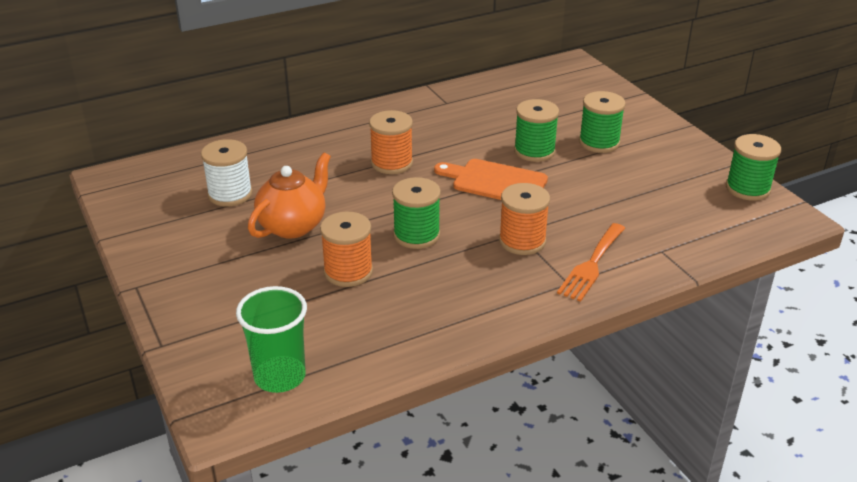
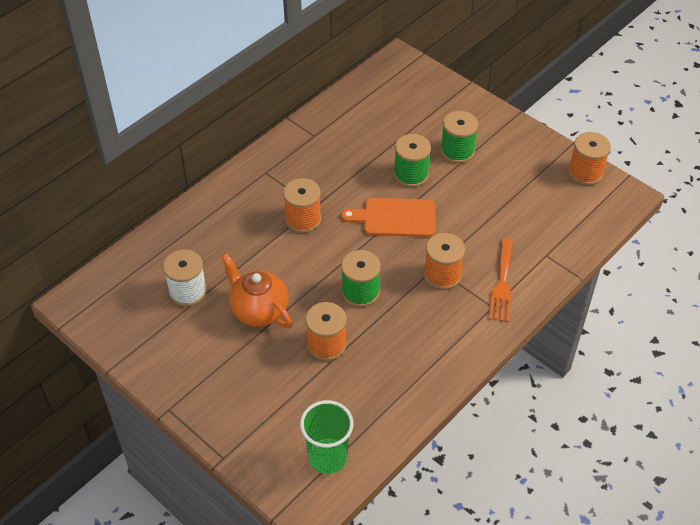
camera: 20 degrees left, 15 degrees up
(293, 226) = (259, 310): orange teapot -> orange teapot turned 60 degrees counterclockwise
(747, 188) = (585, 172): green spool -> orange spool

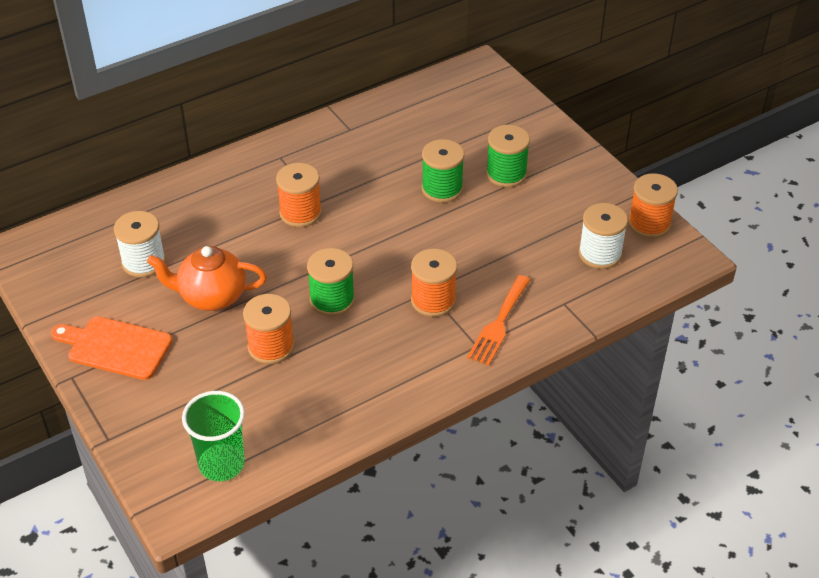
camera: 15 degrees right, 5 degrees down
(259, 310) = (211, 296): orange teapot -> orange teapot turned 60 degrees counterclockwise
(395, 218) = (404, 230): orange cutting board -> orange cutting board (115, 347)
(557, 206) = (600, 254): none -> white spool

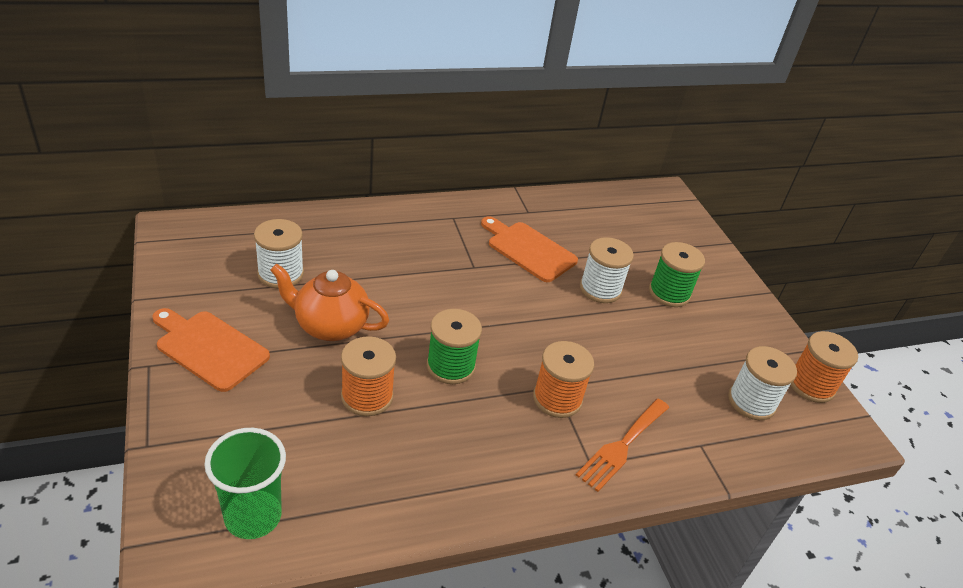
camera: 10 degrees right, 5 degrees down
(300, 213) = (452, 272): orange spool -> none
(363, 169) = (528, 250): none -> orange cutting board
(442, 189) = (600, 289): green spool -> white spool

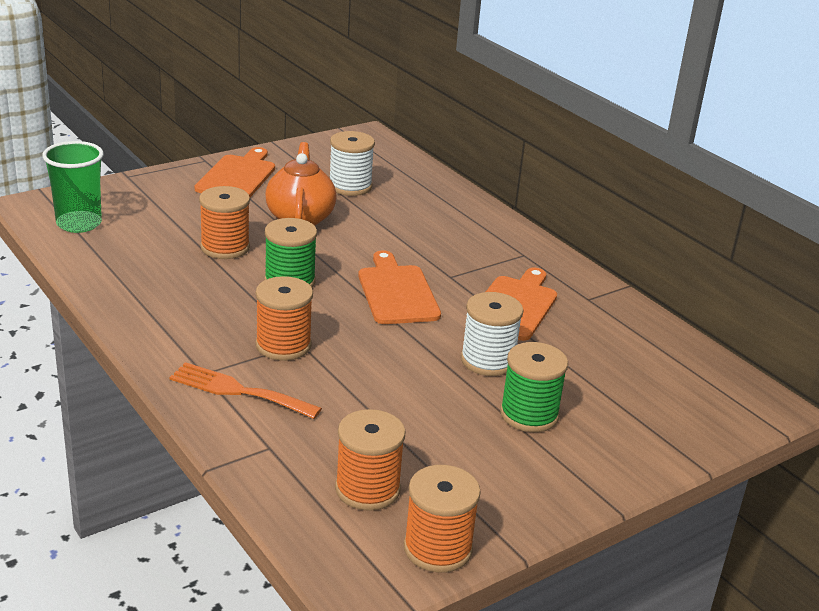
camera: 75 degrees right, 10 degrees down
(490, 305) = (397, 292): none -> orange cutting board
(751, 402) = (367, 489): white spool -> orange spool

